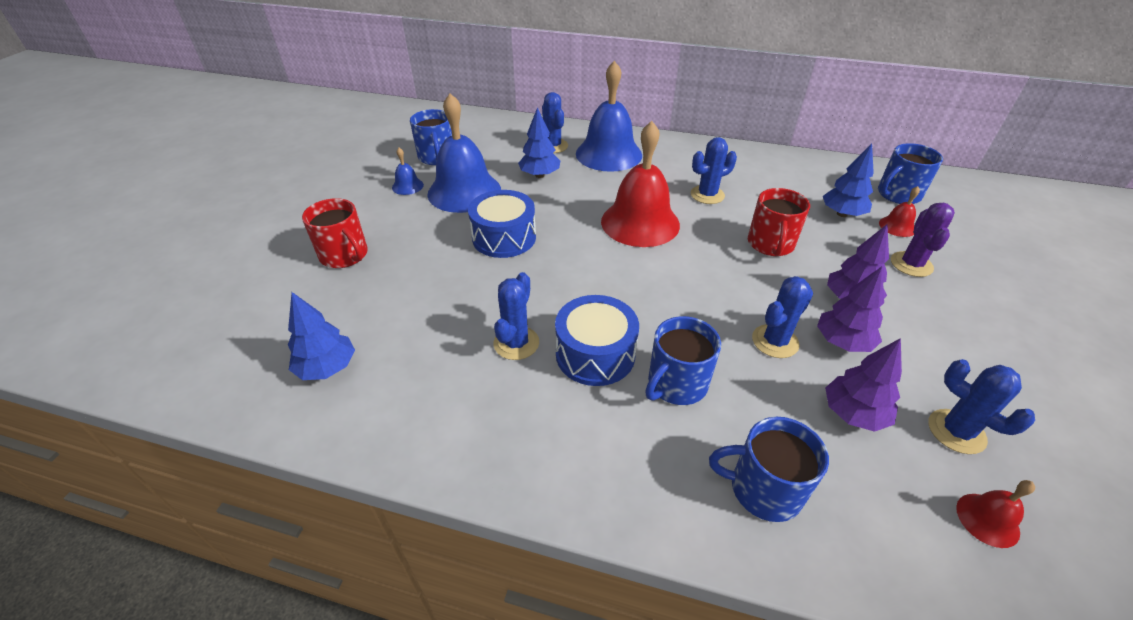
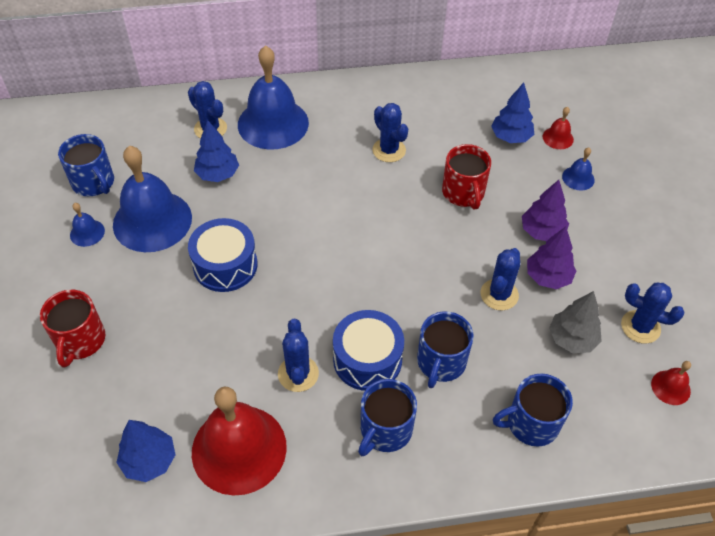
camera: 25 degrees left, 10 degrees up
(344, 255) = (80, 340): red mug -> red mug turned 75 degrees clockwise
(640, 223) = (342, 205): red bell -> red bell (239, 449)
(707, 195) = (389, 150): blue cactus -> blue cactus turned 75 degrees counterclockwise
(853, 414) = (572, 339): purple tree -> grey tree
(897, 194) = (549, 98): blue mug -> blue mug (385, 430)
(911, 264) = (578, 178): purple cactus -> blue bell

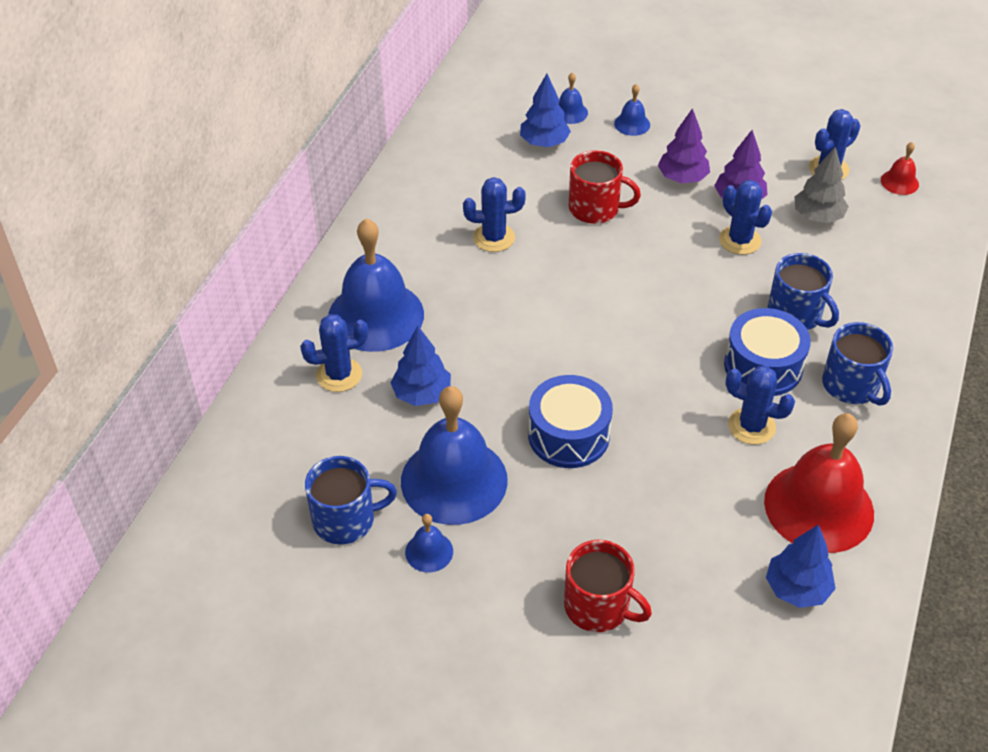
camera: 60 degrees left, 5 degrees down
(531, 423) = (893, 283): blue mug -> none
(558, 138) = (570, 112): red bell -> blue bell

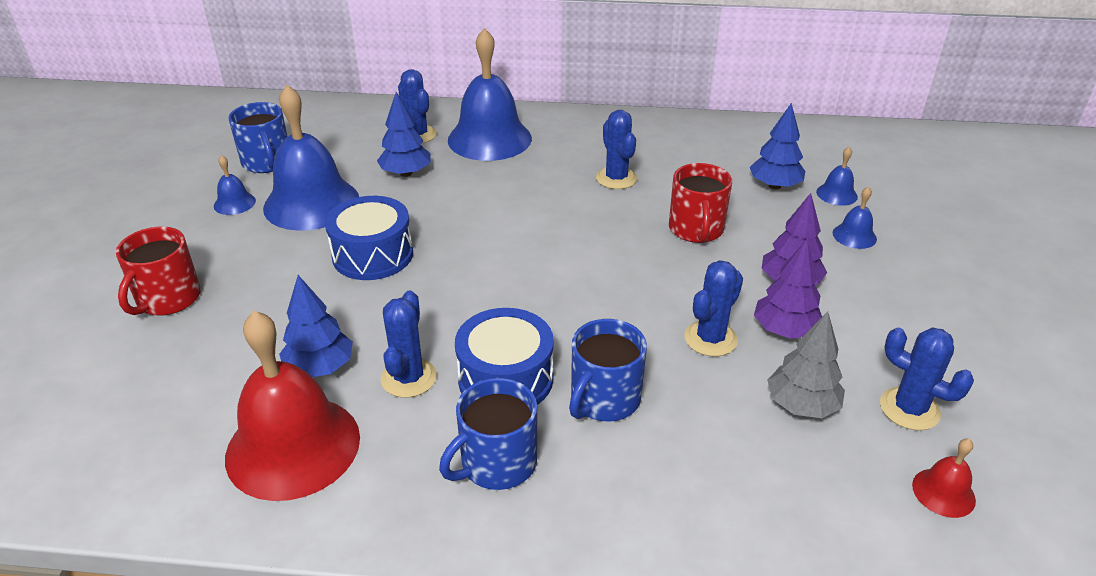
camera: 75 degrees right, 10 degrees down
(797, 589) = (175, 437): blue tree -> blue tree (320, 368)

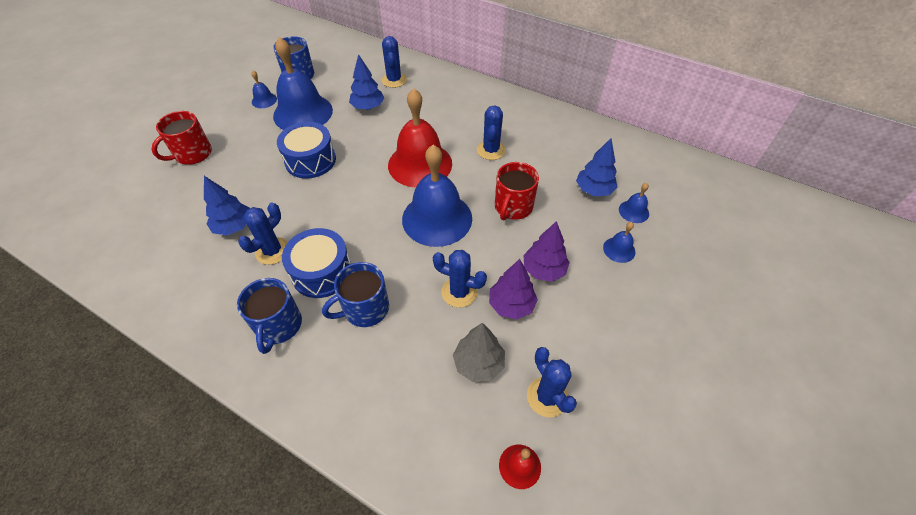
camera: 25 degrees right, 15 degrees up
(293, 446) = (189, 271): red bell -> red bell (420, 164)
(489, 139) = (434, 95): blue bell -> blue bell (437, 218)
(497, 463) = (278, 325): blue mug -> blue mug turned 75 degrees counterclockwise
(710, 339) = (459, 292): blue cactus -> blue cactus turned 45 degrees clockwise

